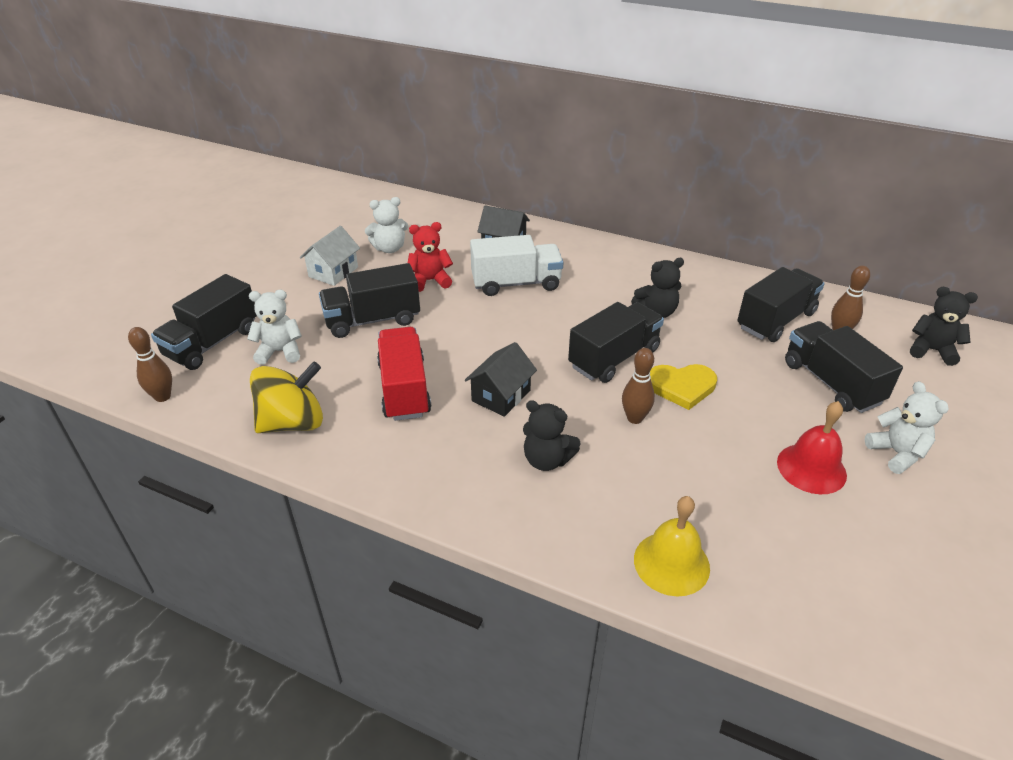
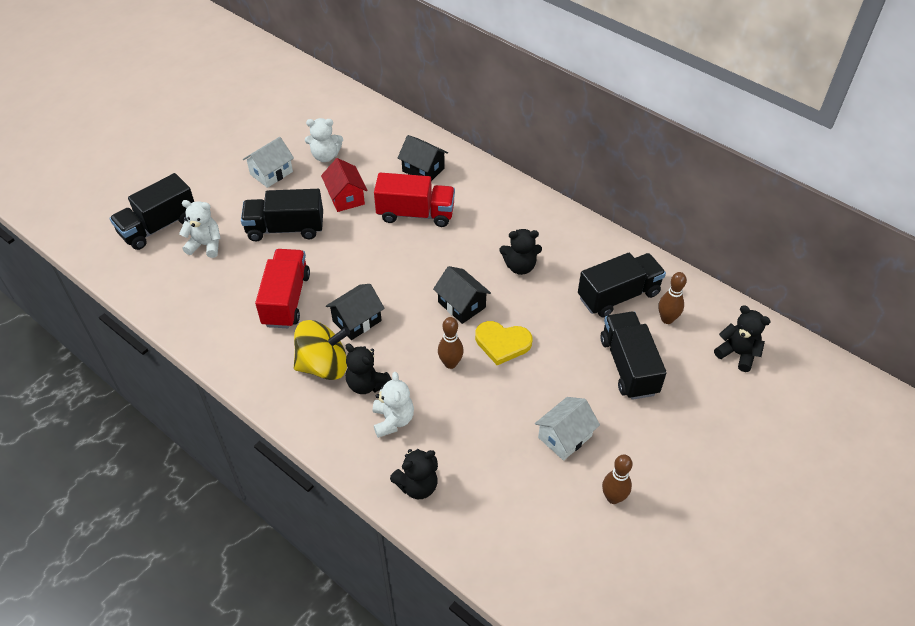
camera: 15 degrees right, 10 degrees up
(162, 396) = (111, 269): brown bowling pin -> brown bowling pin (613, 497)
(293, 422) = (196, 311): yellow spinning top -> yellow spinning top (324, 365)
(430, 281) = (346, 197): red teddy bear -> red house
(516, 283) = (415, 214): white truck -> red truck
(614, 358) = (461, 305): black truck -> black house
(671, 563) = (417, 485): yellow bell -> black teddy bear
(811, 468) = (565, 437): red bell -> white house
(896, 453) = (641, 440): white teddy bear -> white teddy bear (393, 420)

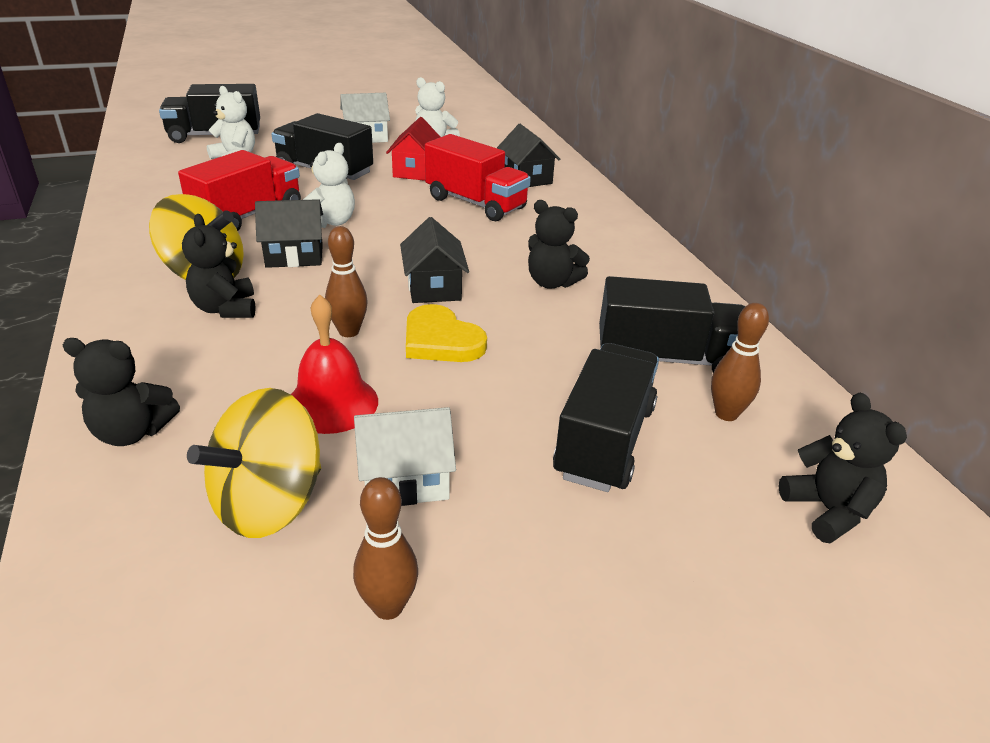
camera: 30 degrees right, 15 degrees down
(393, 420) = (204, 353): white teddy bear -> white teddy bear (330, 222)
(491, 414) = (332, 403): none -> red bell
(521, 483) = (269, 503): none -> yellow spinning top

